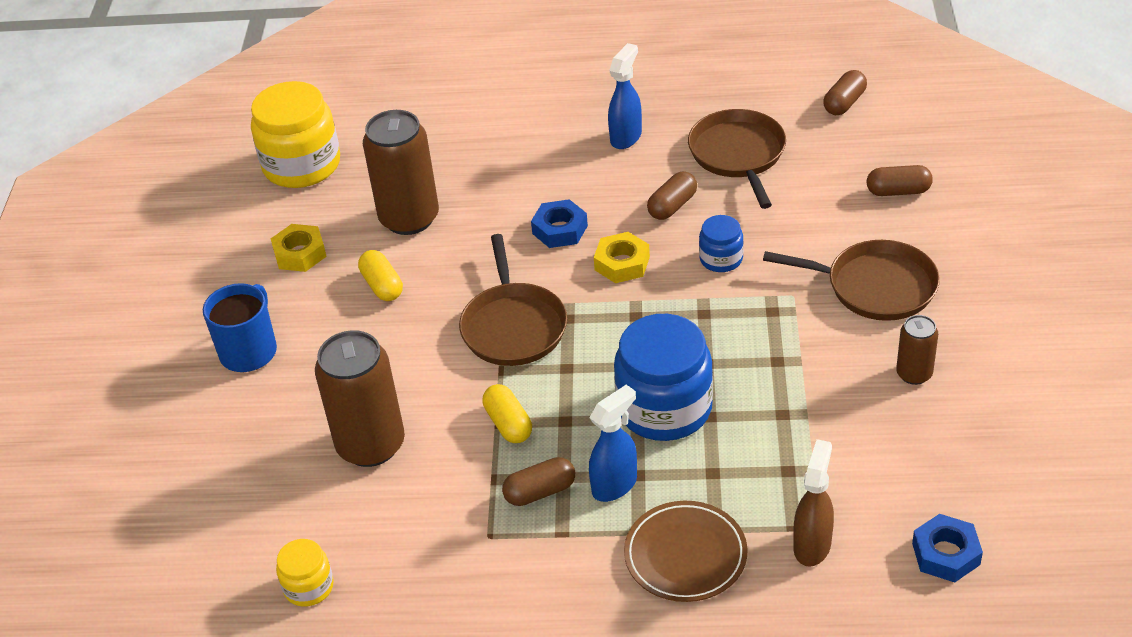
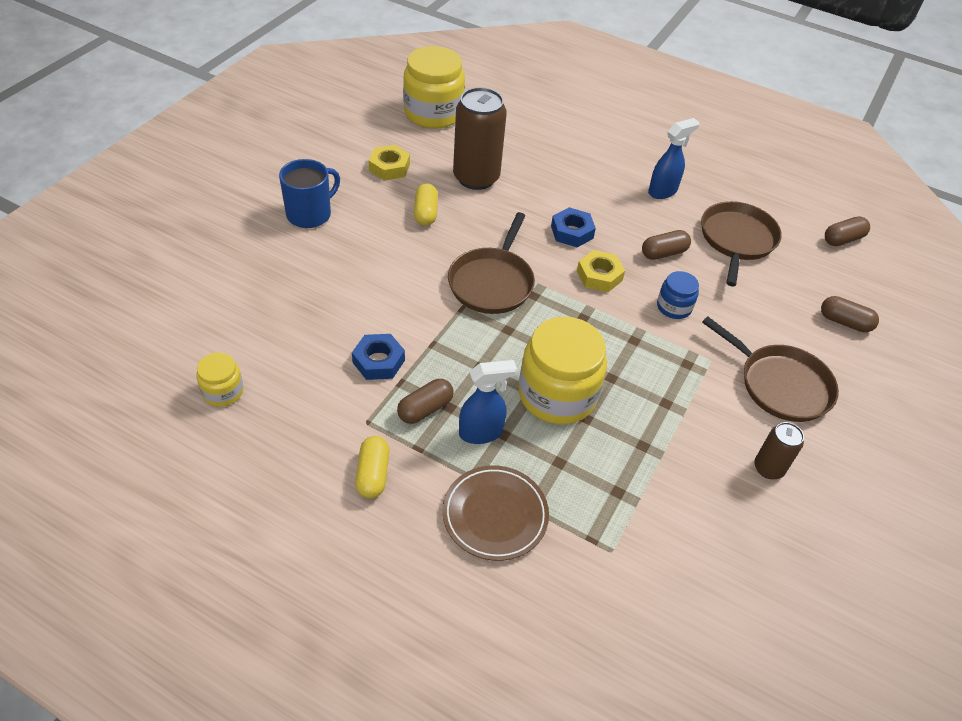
camera: 20 degrees right, 5 degrees up
(371, 445) = (337, 315): brown can -> none
(508, 424) = (439, 348): yellow capsule -> yellow capsule (373, 474)
(540, 492) = (425, 409): brown capsule -> brown capsule turned 45 degrees counterclockwise
(664, 408) = (557, 395): blue jar -> yellow jar
(812, 545) = (597, 562): brown spray bottle -> none
(946, 554) = (701, 631): blue nut -> blue nut (378, 361)

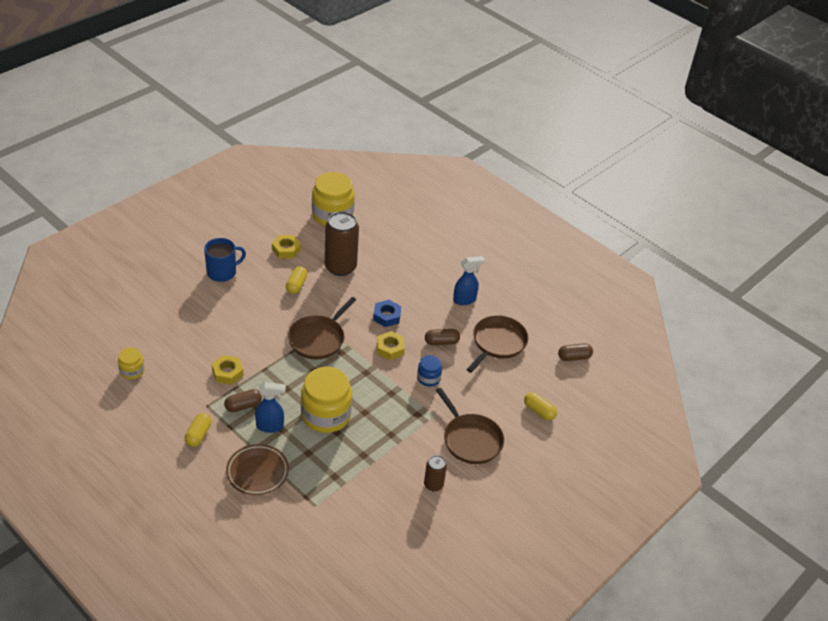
camera: 15 degrees right, 5 degrees down
(378, 361) = (227, 373): blue nut -> yellow nut
(844, 322) = (539, 411): brown capsule -> yellow capsule

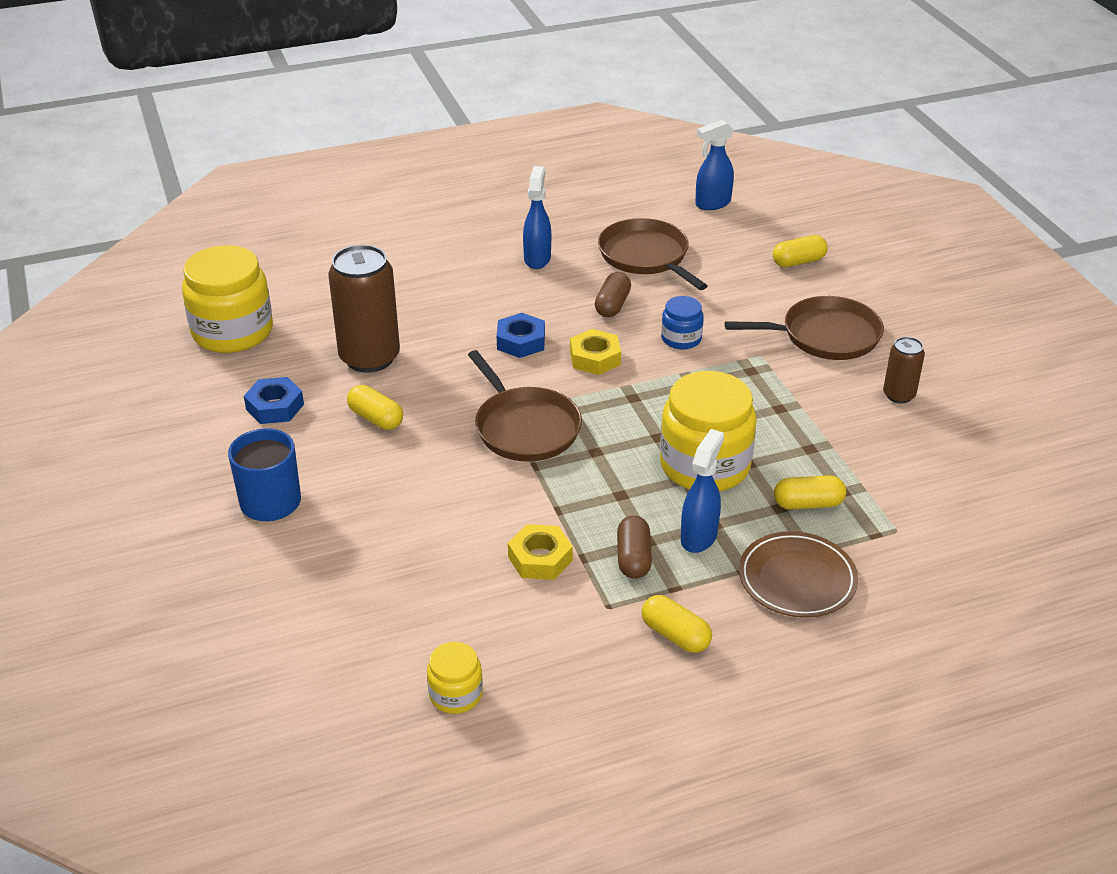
camera: 60 degrees left, 5 degrees down
(286, 249) = (275, 407): yellow nut -> blue nut
(317, 464) = (808, 504): none -> yellow capsule
(574, 357) = (712, 204): brown capsule -> blue spray bottle

